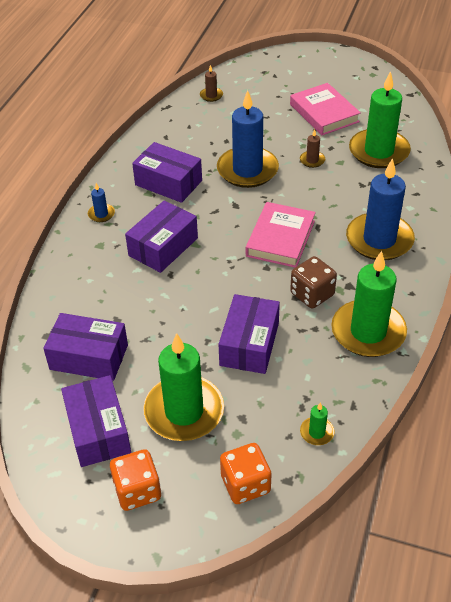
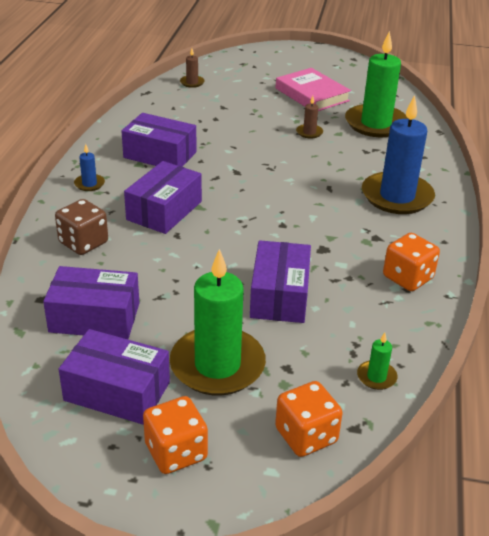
camera: 10 degrees left, 10 degrees down
(98, 430) = (117, 391): purple box -> purple box turned 45 degrees counterclockwise
(247, 170) = (243, 142): blue candle -> none
(280, 238) = (292, 199): pink book -> none
(312, 294) = (338, 247): brown dice -> brown dice (83, 243)
(368, 332) = (407, 278): green candle -> orange dice

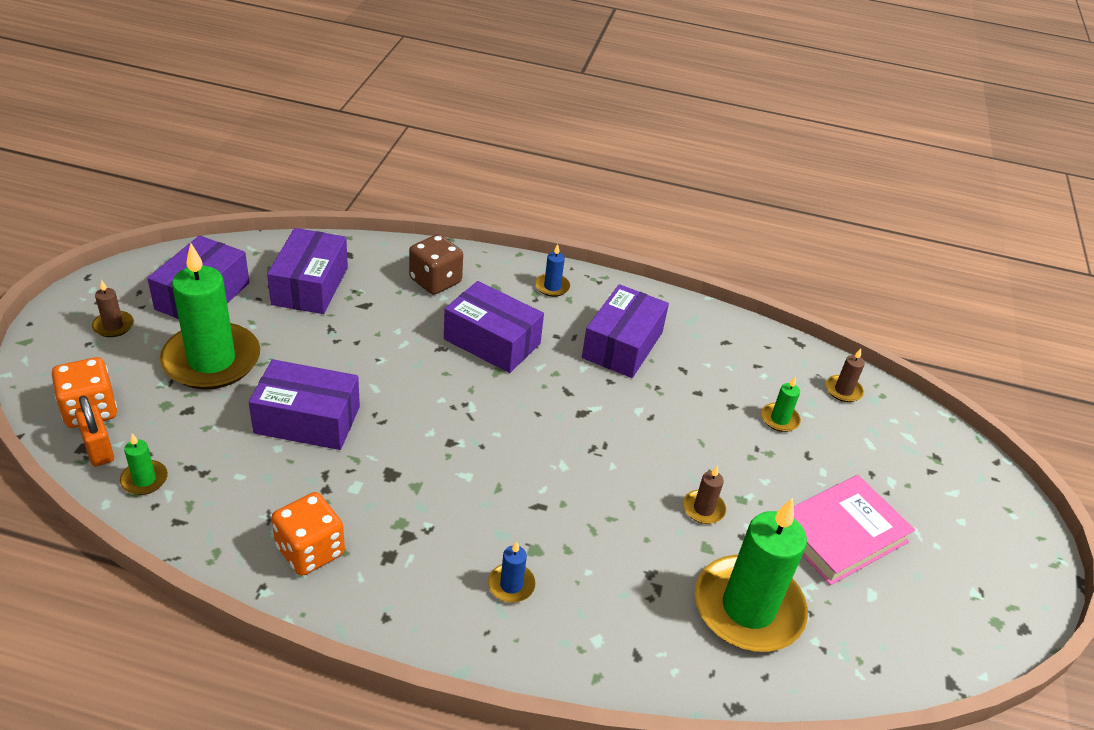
camera: 90 degrees right, 5 degrees up
(176, 452) = (113, 326): orange dice -> brown candle
(224, 104) = (780, 419): none -> green candle
(353, 415) = (99, 449): none -> orange padlock
(397, 196) = (511, 585): blue candle -> blue candle, size x0.42

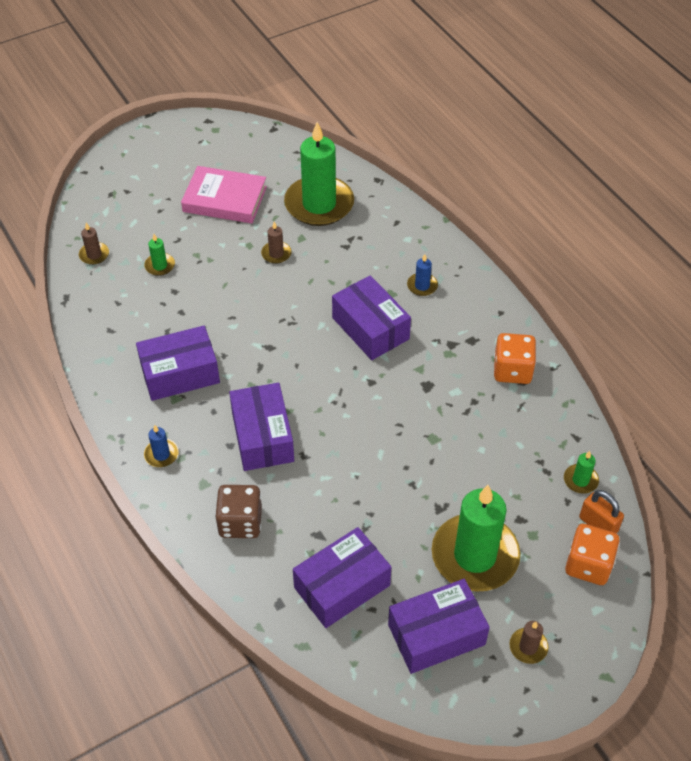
camera: 130 degrees left, 10 degrees up
(99, 449) = (598, 524): orange padlock -> orange padlock turned 60 degrees counterclockwise
(307, 420) = (446, 457): purple box -> purple box (370, 328)

